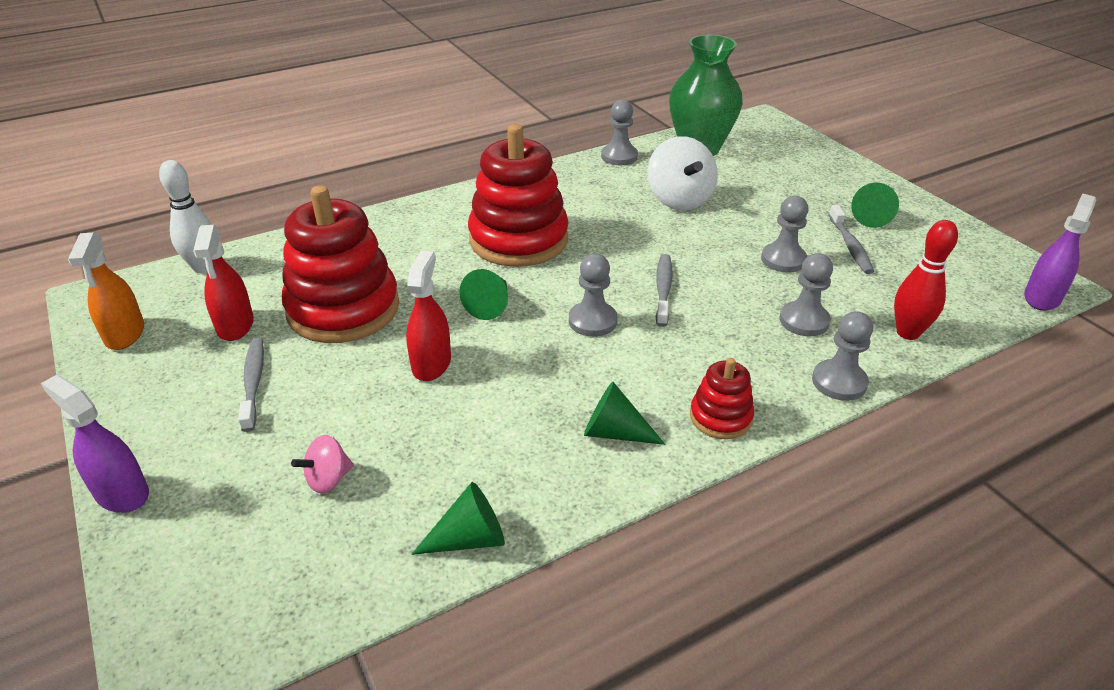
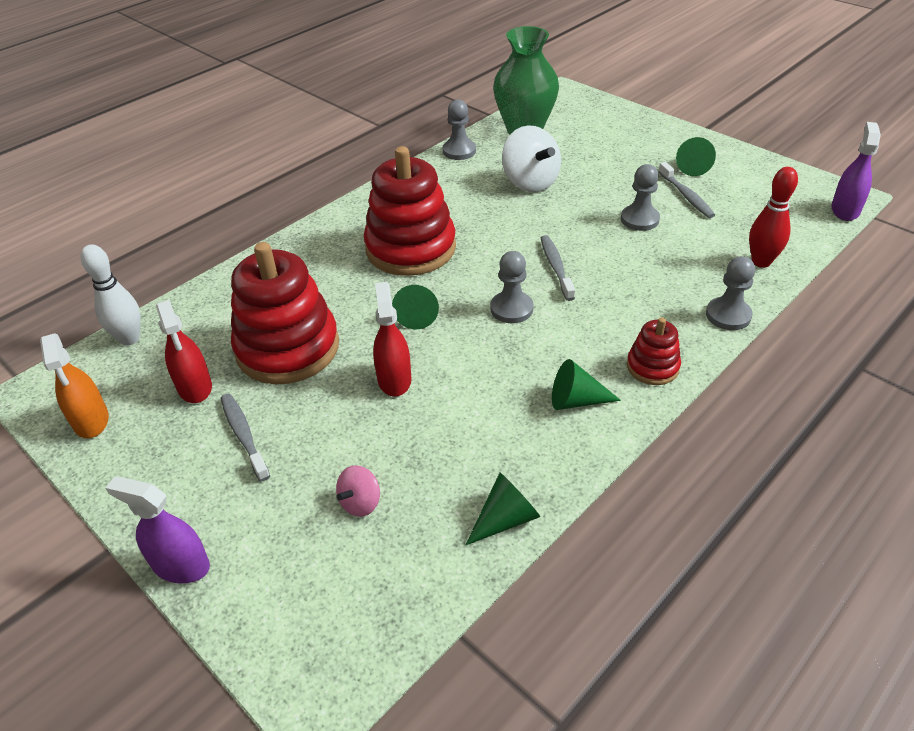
camera: 15 degrees left, 5 degrees up
(804, 321) = (679, 270): grey pawn -> none

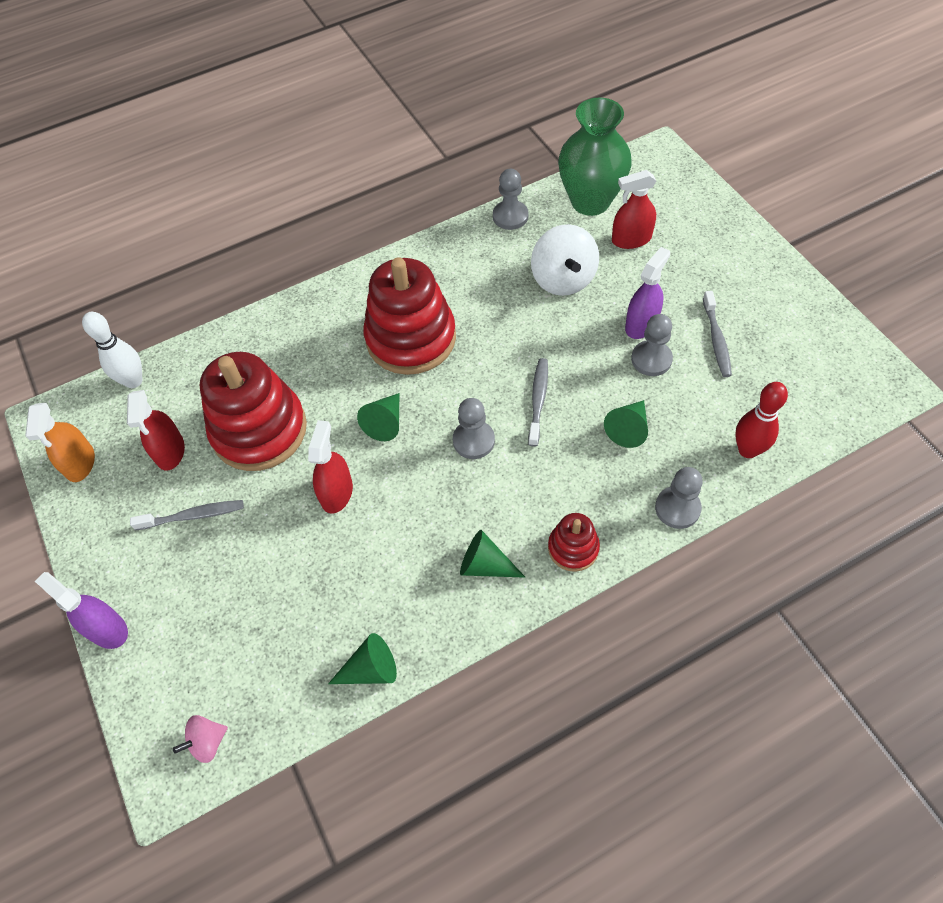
camera: 20 degrees right, 15 degrees up
(244, 435) = (193, 516): grey toothbrush -> grey toothbrush turned 90 degrees clockwise
(360, 503) = (261, 615): pink spinning top -> pink spinning top (207, 742)
(574, 147) = (631, 239): none -> red spray bottle
(692, 166) = (744, 299): green cone -> green cone (628, 429)
(845, 210) = (879, 404): purple spray bottle -> purple spray bottle (641, 324)

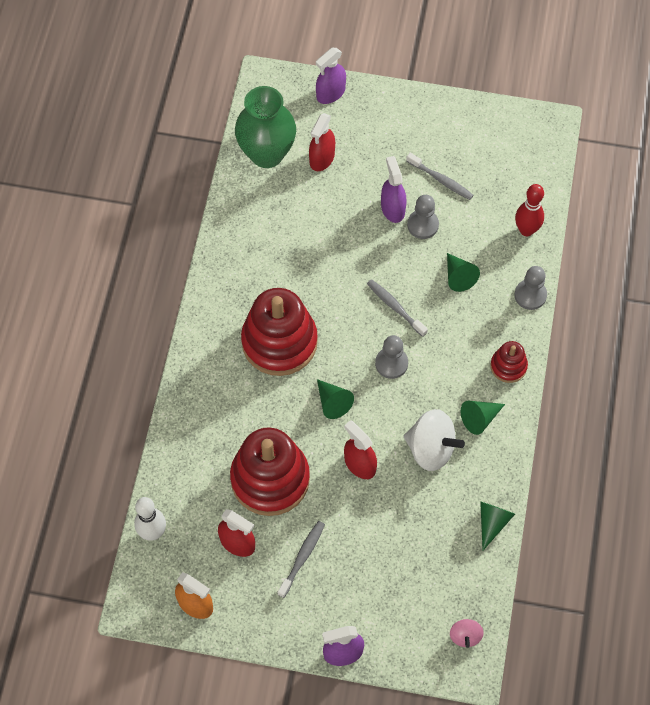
camera: 55 degrees left, 5 degrees up
(510, 216) = (232, 209): grey pawn -> none
(563, 279) = (316, 221): white spinning top -> white spinning top (431, 449)
(703, 200) = (330, 93): none -> purple spray bottle

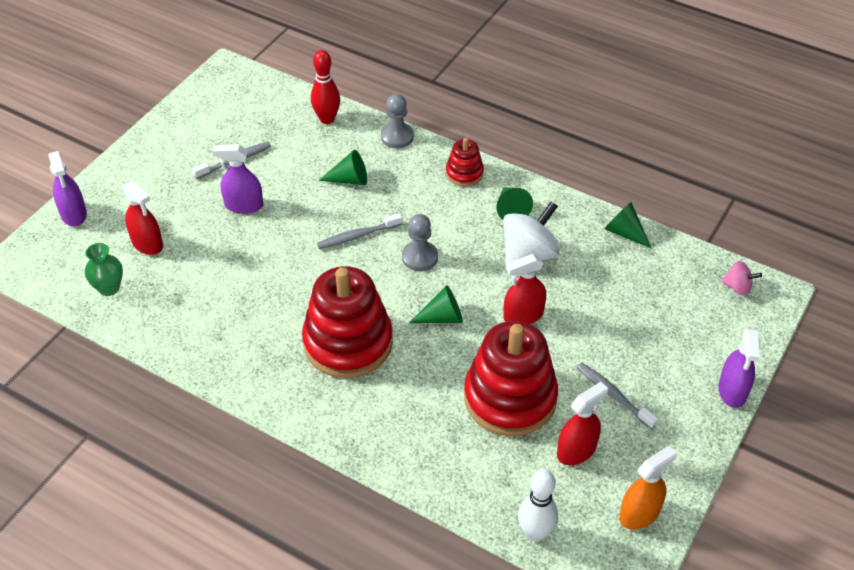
camera: 70 degrees left, 15 degrees down
(267, 154) = (109, 288): green vase -> green vase, size x0.50
(423, 225) = (276, 188): grey pawn -> none

